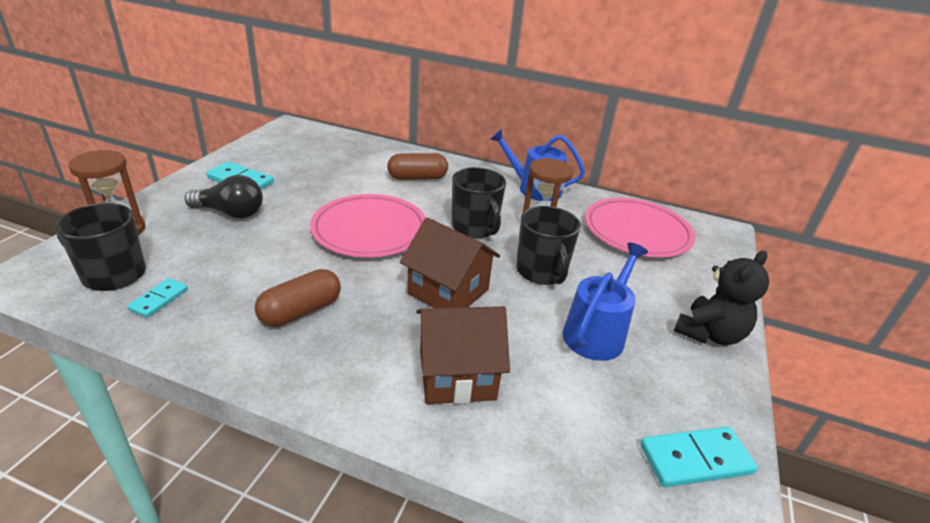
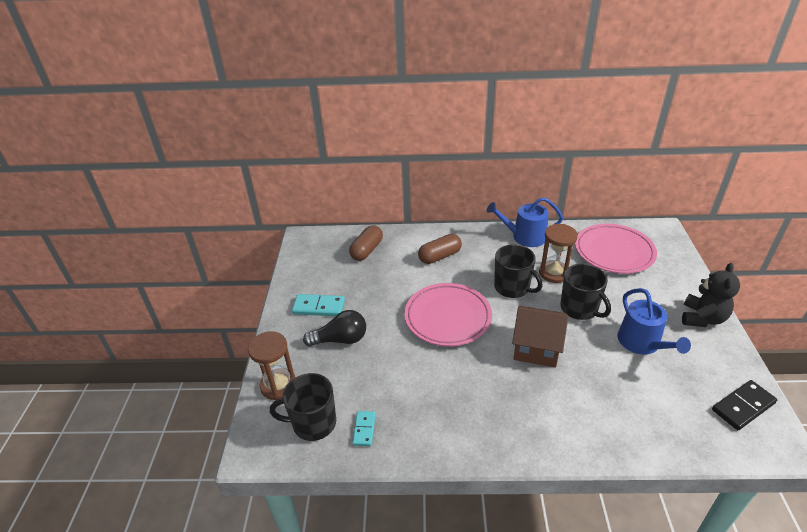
camera: 15 degrees left, 5 degrees up
(301, 311) = (461, 400): brown capsule -> brown capsule (367, 250)
(457, 374) = (587, 406): brown house -> none
(596, 333) = (642, 343): blue watering can -> blue watering can turned 150 degrees clockwise
(695, 459) = (743, 406): turquoise domino -> black domino

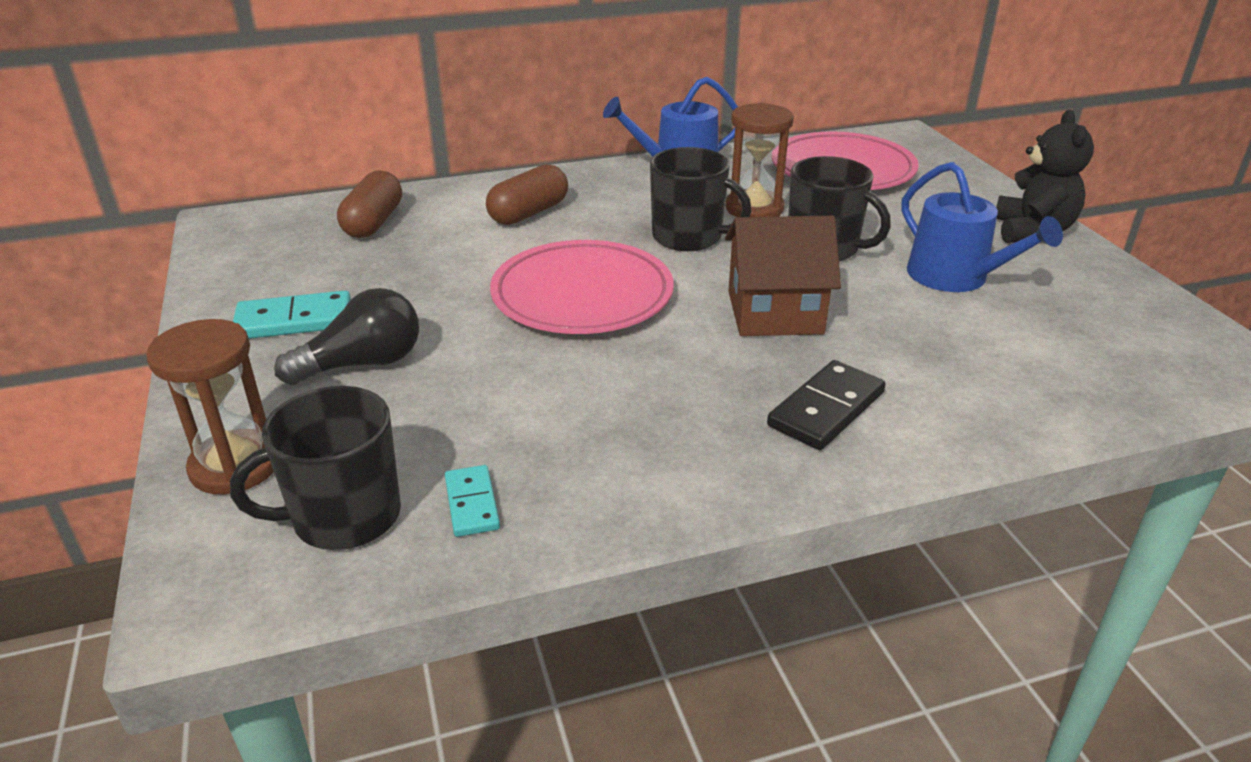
camera: 20 degrees left, 5 degrees down
(743, 406) = (1166, 332): black domino -> black domino (826, 409)

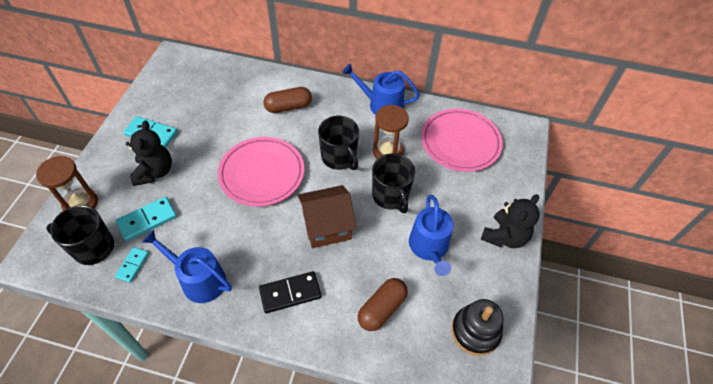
camera: 30 degrees right, 20 degrees up
(362, 364) = (154, 172): black light bulb -> black teddy bear
(374, 223) = (224, 84): brown capsule -> brown capsule (382, 309)
(426, 430) = (147, 220): none -> turquoise domino
(638, 464) = (199, 280): none -> blue watering can
(774, 312) = (327, 226): brown house -> brown house turned 45 degrees counterclockwise
(1143, 333) = (475, 331): none -> black stacking toy

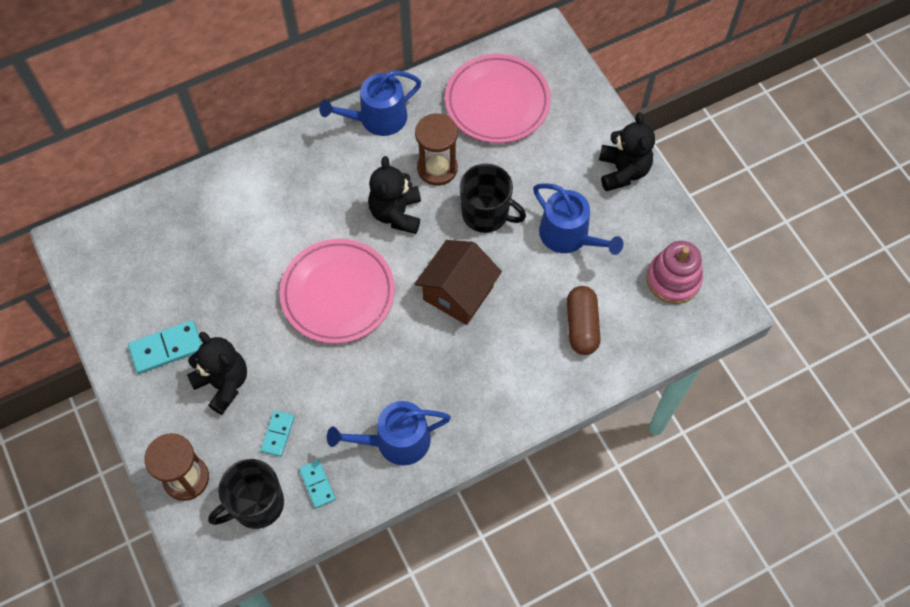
camera: 40 degrees left, 10 degrees up
(147, 220) = (278, 434): turquoise domino -> turquoise domino, size x0.62
(288, 107) = (281, 198): brown capsule -> none
(290, 293) = (491, 381): black domino -> none
(339, 157) = (396, 213): black mug -> black teddy bear
(475, 331) = (673, 279): black stacking toy -> pink stacking toy

